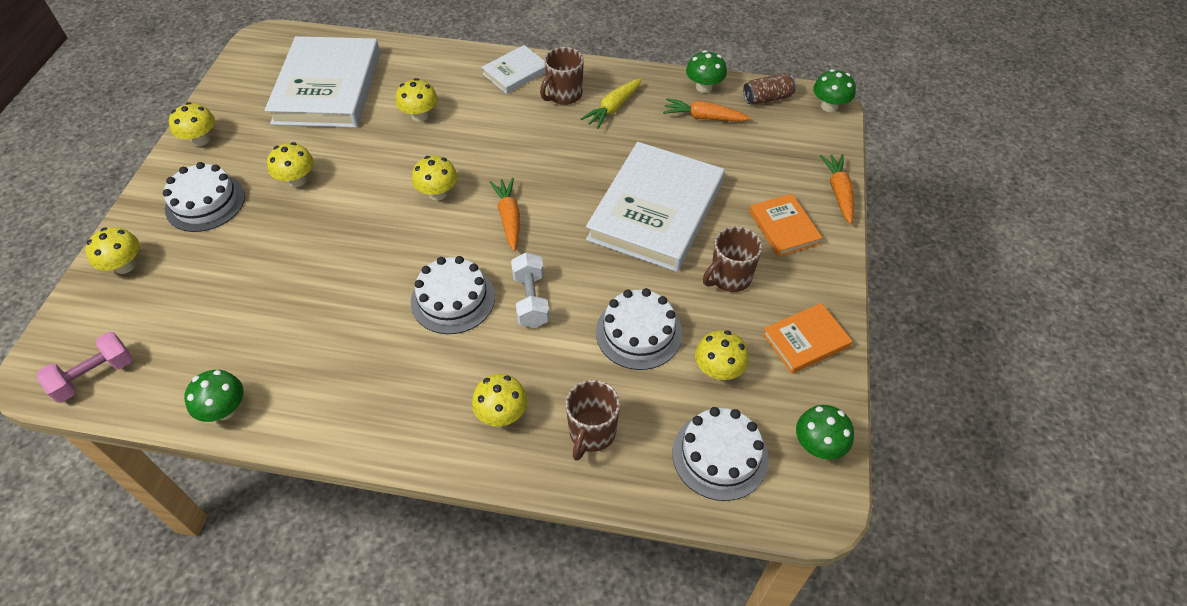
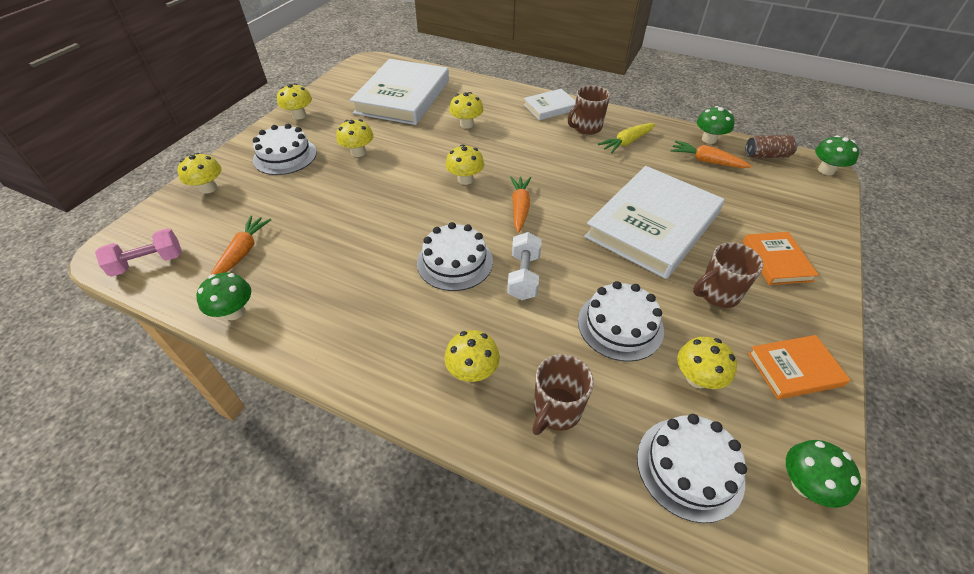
camera: 15 degrees right, 5 degrees down
(839, 192) = (834, 240): orange carrot -> orange carrot (243, 252)

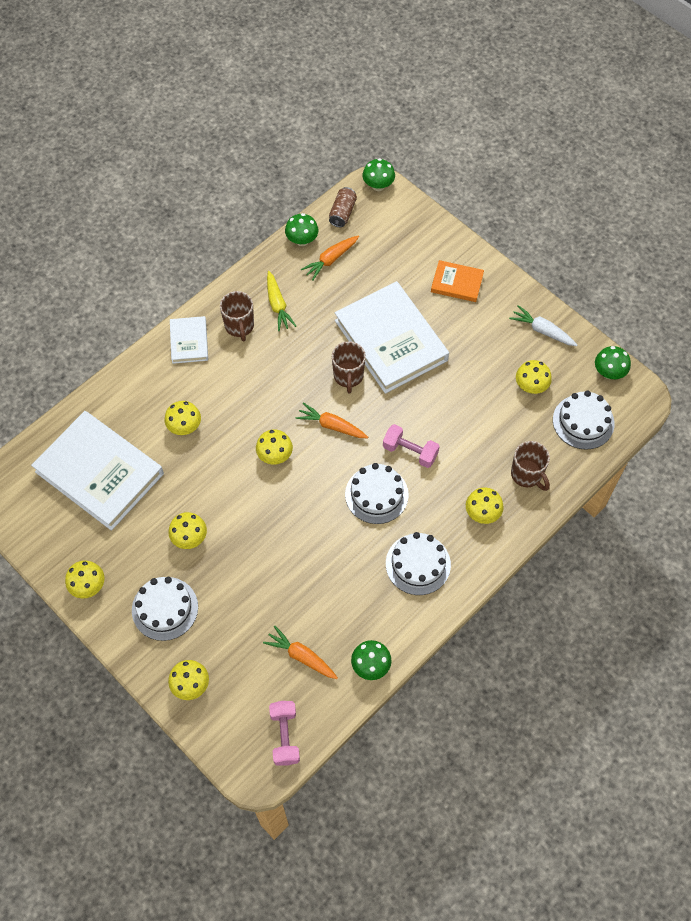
camera: 70 degrees left, 15 degrees up
(524, 276) = (410, 451): white dumbbell -> pink dumbbell
(620, 325) = (476, 409): white cake -> white cake (418, 564)
(717, 294) = (472, 337): brown mug -> brown mug (348, 376)
(794, 369) = (542, 331): orange book -> white carrot

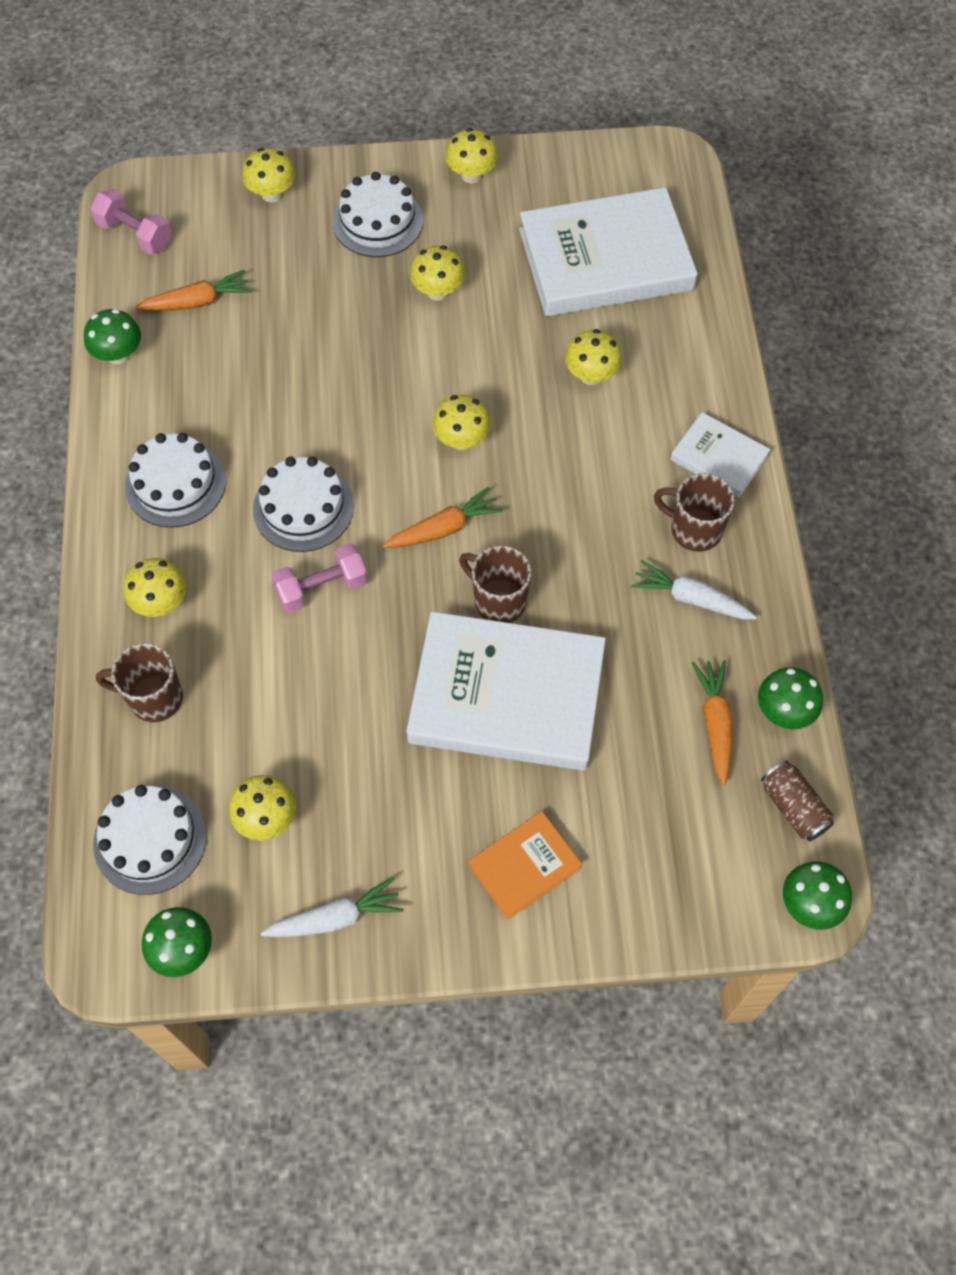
camera: 130 degrees right, 0 degrees up
(278, 305) = (691, 599): yellow carrot -> white carrot

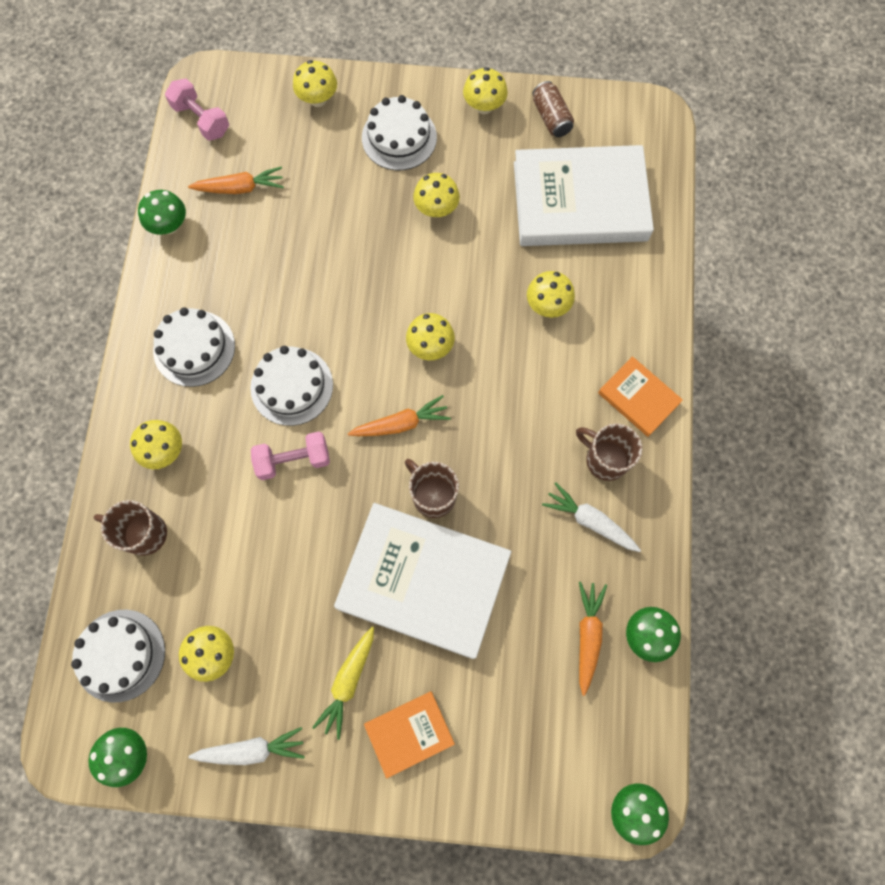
camera: 10 degrees right, 10 degrees up
(438, 822) = (348, 681): none -> yellow carrot
(719, 458) = (638, 398): white book -> orange book
(793, 807) = (637, 721): brown can -> brown can (551, 118)

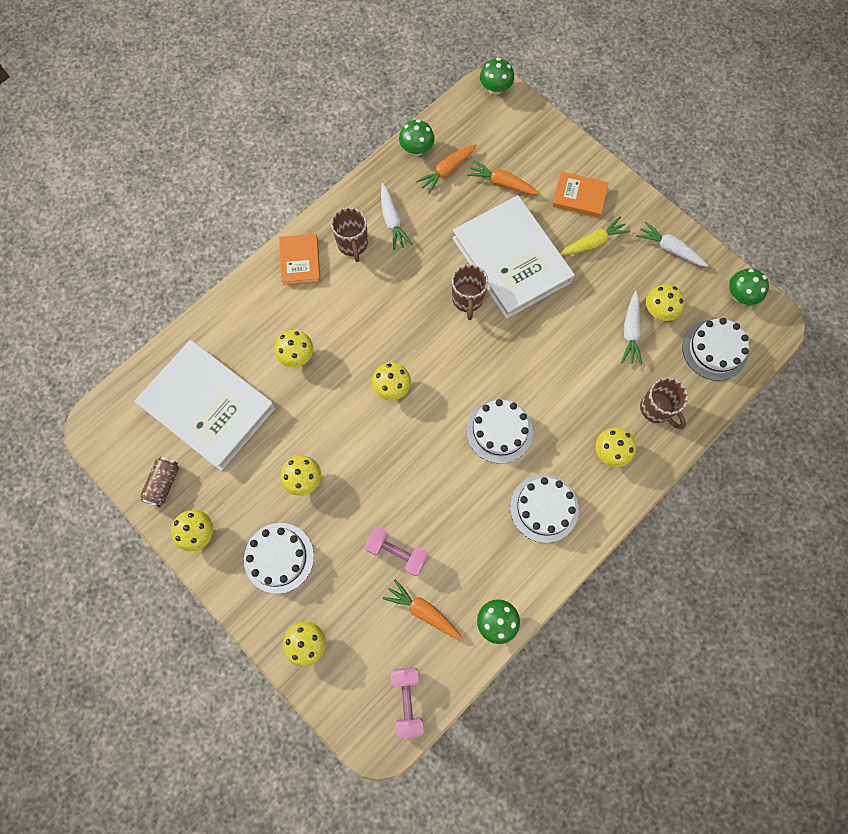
camera: 140 degrees left, 0 degrees up
(229, 601) = (630, 331): none -> white carrot
(293, 460) = (533, 383): pink dumbbell -> pink dumbbell (397, 552)
(401, 424) = (451, 354): orange carrot -> orange carrot (502, 183)

